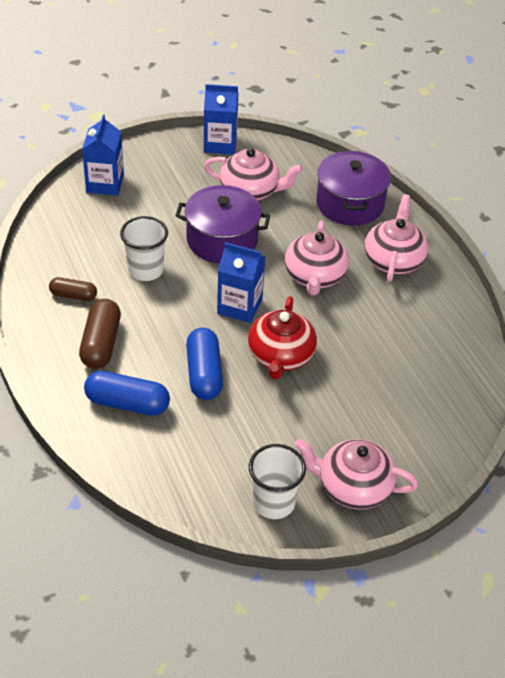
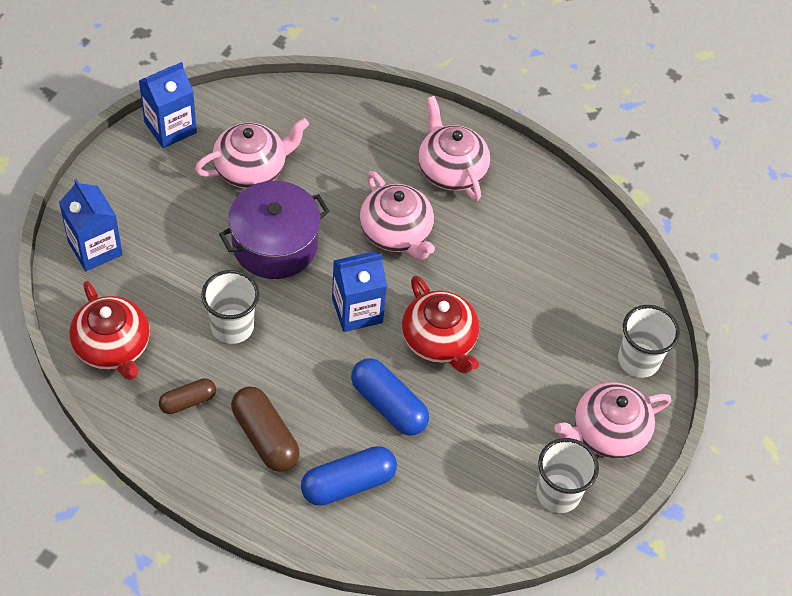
camera: 40 degrees left, 10 degrees up
(59, 241) = (113, 347): none -> red teapot
(350, 204) = (359, 127): purple pot -> none
(426, 455) = (638, 360): none -> white cup

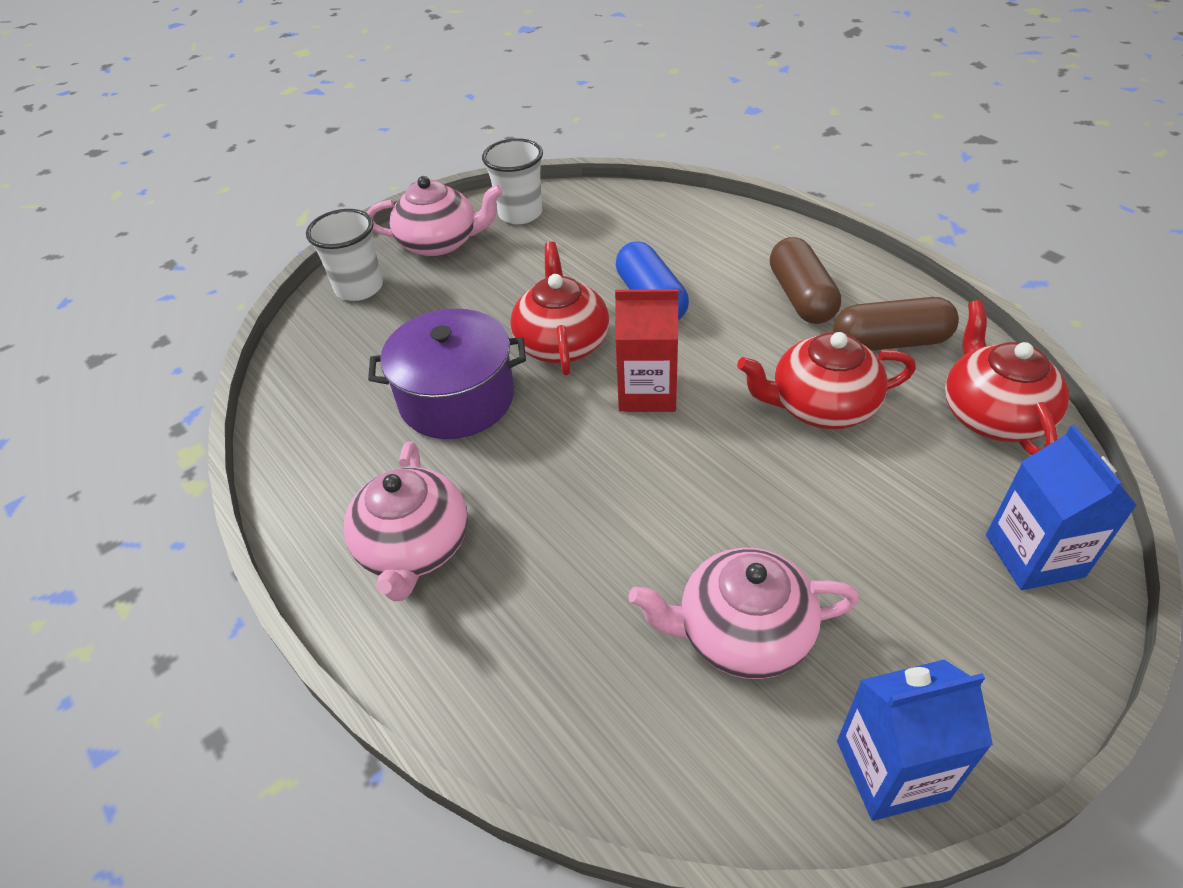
camera: 150 degrees left, 10 degrees down
(188, 401) = (890, 342): brown capsule -> brown capsule, size x1.64
(232, 327) = (821, 406): white cup -> red teapot
(275, 245) = (735, 496): purple pot -> purple pot (457, 398)
(348, 484) = (721, 249): blue capsule -> none
(357, 310) = (647, 392): blue carton -> red carton
(396, 233) = (548, 473): pink teapot -> none

